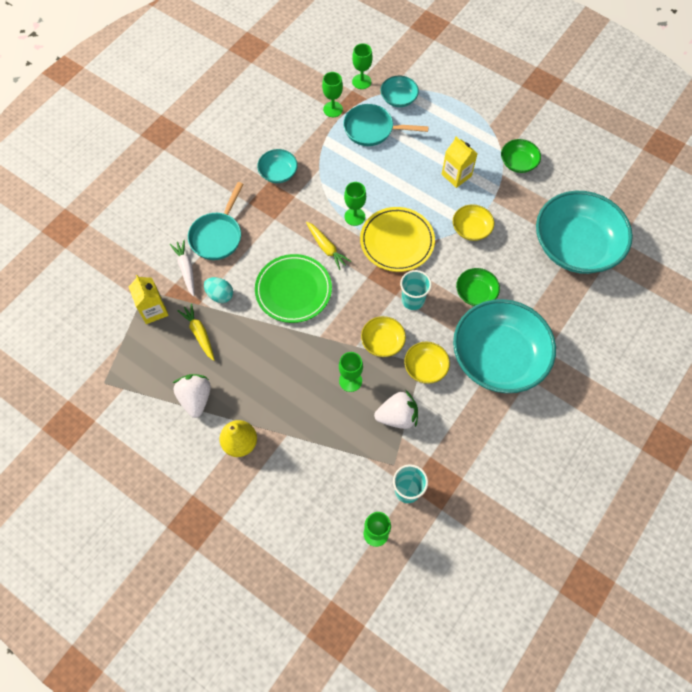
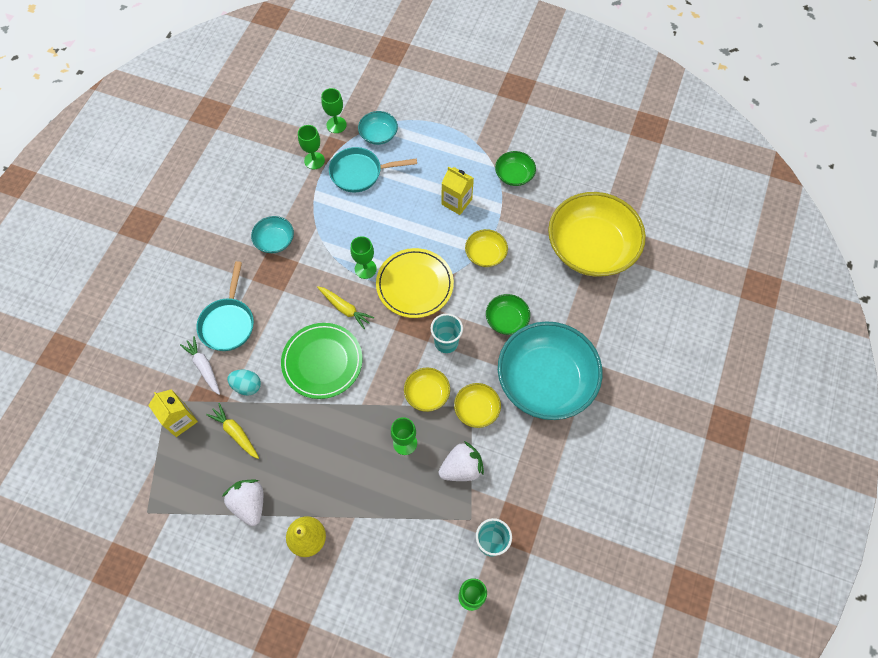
camera: 15 degrees left, 0 degrees up
(575, 246) = (591, 247): turquoise bowl -> yellow bowl

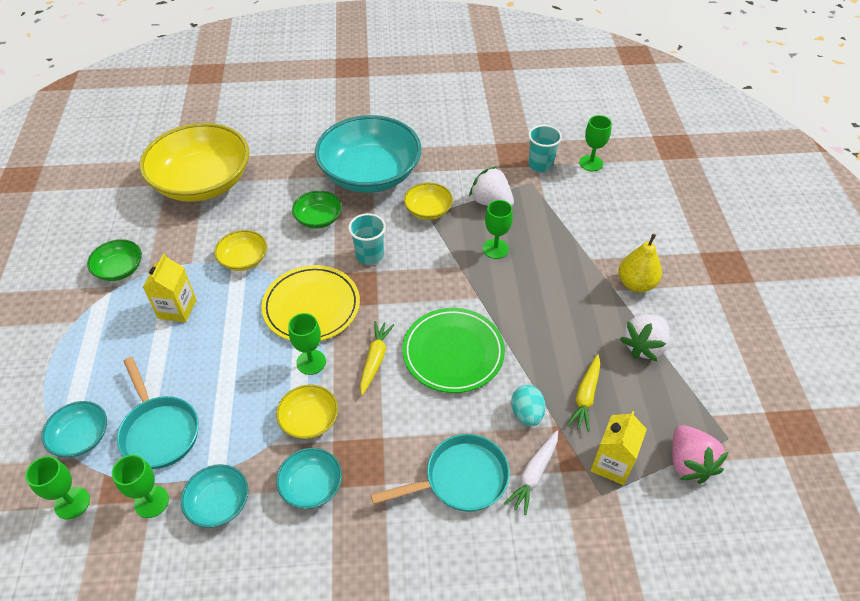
camera: 115 degrees left, 15 degrees down
(149, 471) = (689, 463): none -> pink strawberry
(293, 192) = (219, 503): none -> turquoise bowl
(427, 393) = (435, 251): yellow bowl -> yellow bowl (309, 420)

